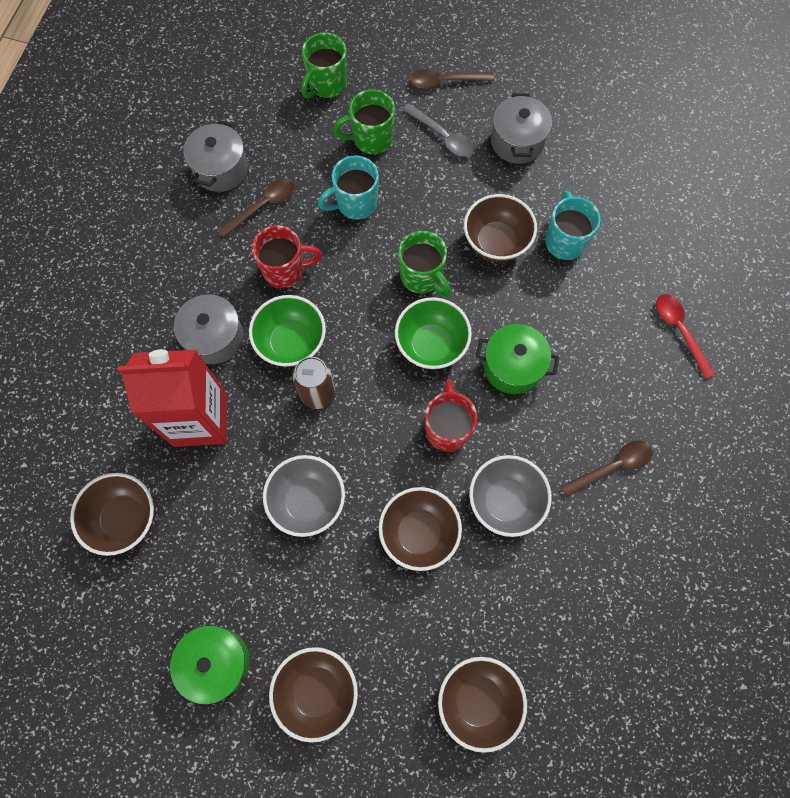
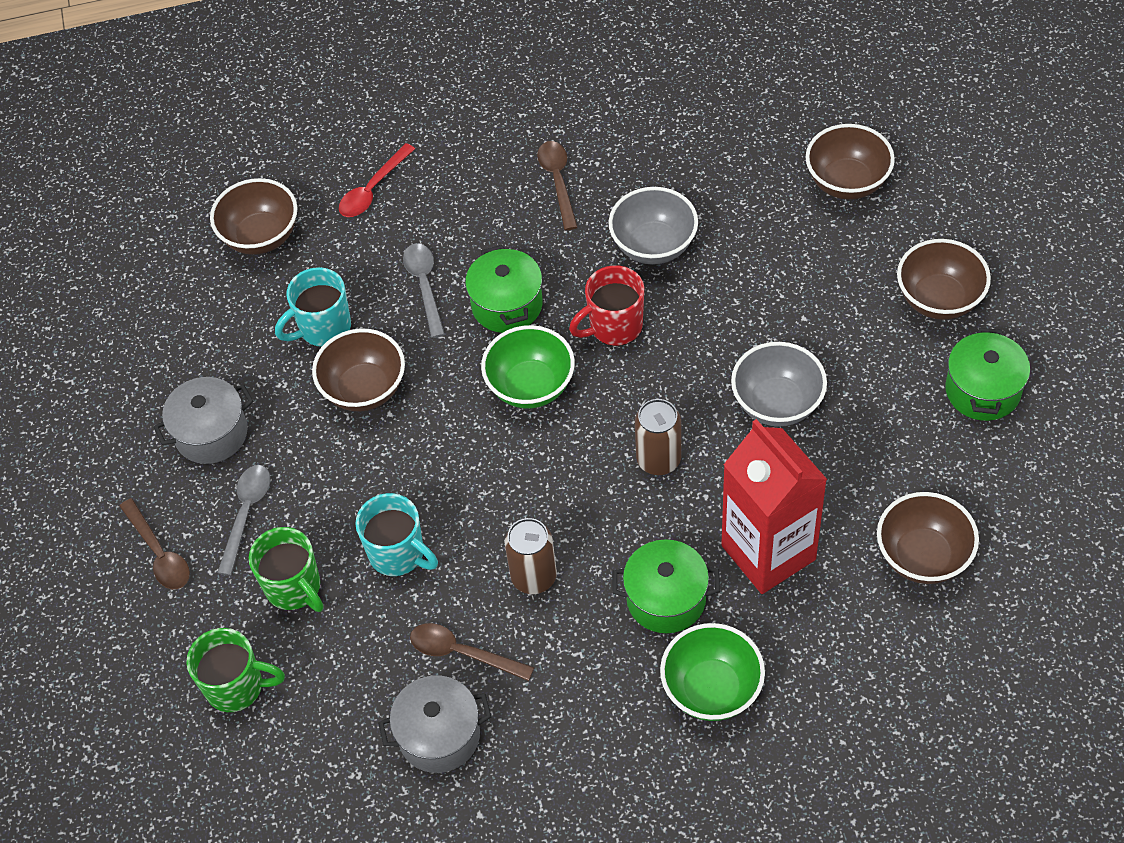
camera: 115 degrees left, 15 degrees down
(214, 337) = (666, 599): grey pot -> green pot
(285, 270) = (533, 577): red mug -> brown can
(291, 342) = (618, 518): green bowl -> green bowl (711, 689)
(419, 533) = (736, 297): brown bowl -> brown bowl (261, 236)
(422, 277) = (454, 436): green mug -> none
(563, 321) = (425, 286): none -> grey spoon
(612, 467) = (558, 182): brown spoon -> brown spoon turned 45 degrees clockwise

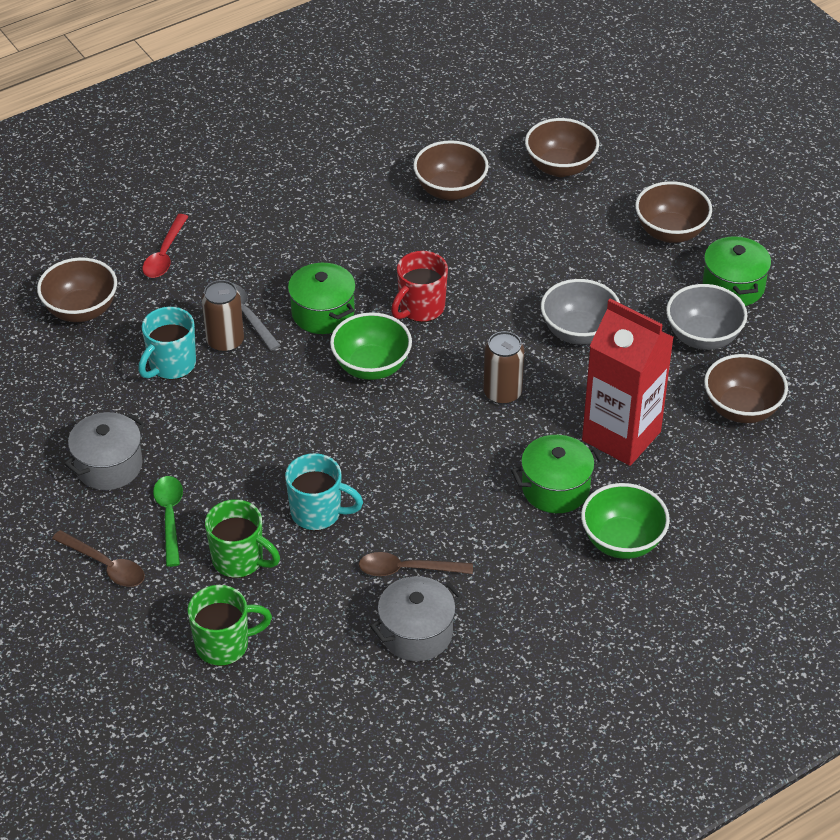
camera: 25 degrees left, 10 degrees down
(246, 514) = (170, 517): grey spoon -> green spoon
(364, 389) = (229, 401): brown bowl -> brown bowl (450, 190)
(533, 577) = (440, 500): brown can -> brown can (225, 341)
(558, 182) = (323, 215): brown spoon -> none
(653, 246) = (425, 244): grey bowl -> grey bowl (703, 337)

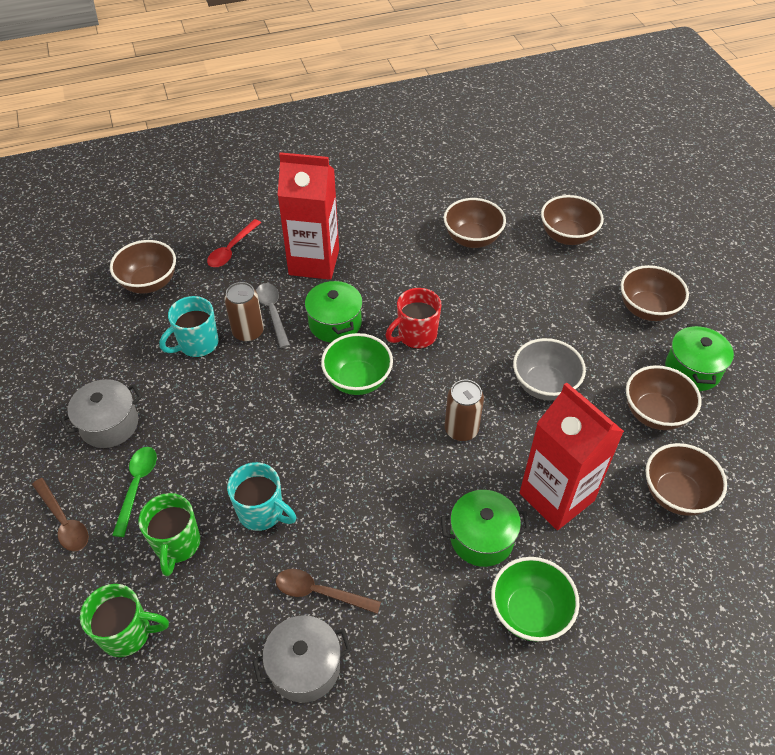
camera: 15 degrees right, 5 degrees up
(239, 560) = (177, 544): green mug -> green mug turned 45 degrees clockwise
(271, 250) = (314, 262): none -> red carton
(703, 337) = (654, 413): grey bowl -> brown bowl

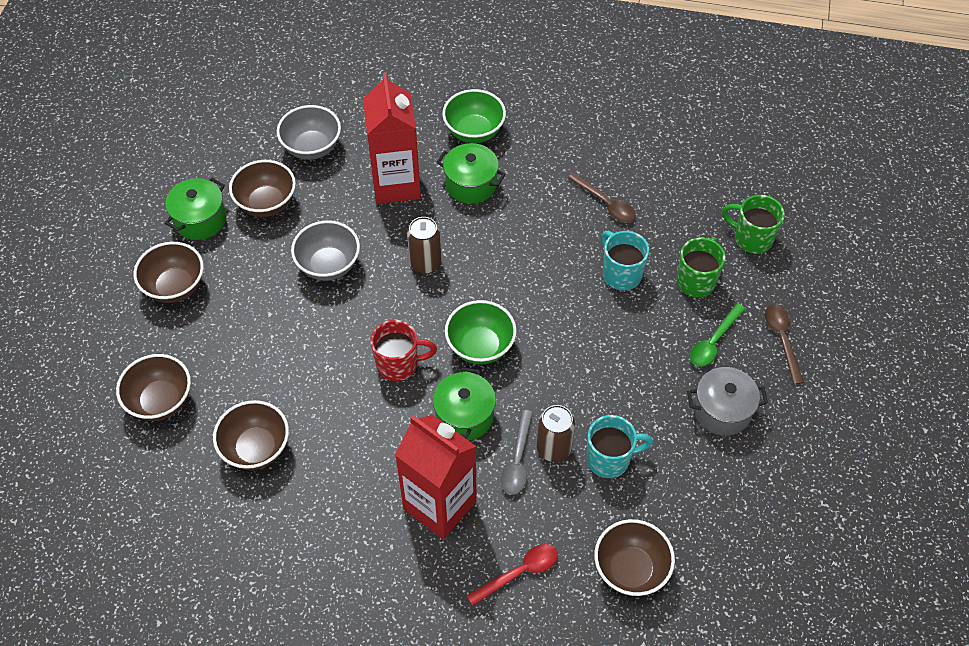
camera: 150 degrees left, 5 degrees up
(305, 667) = (638, 168): grey pot -> none
(676, 494) = (312, 148): brown bowl -> grey bowl

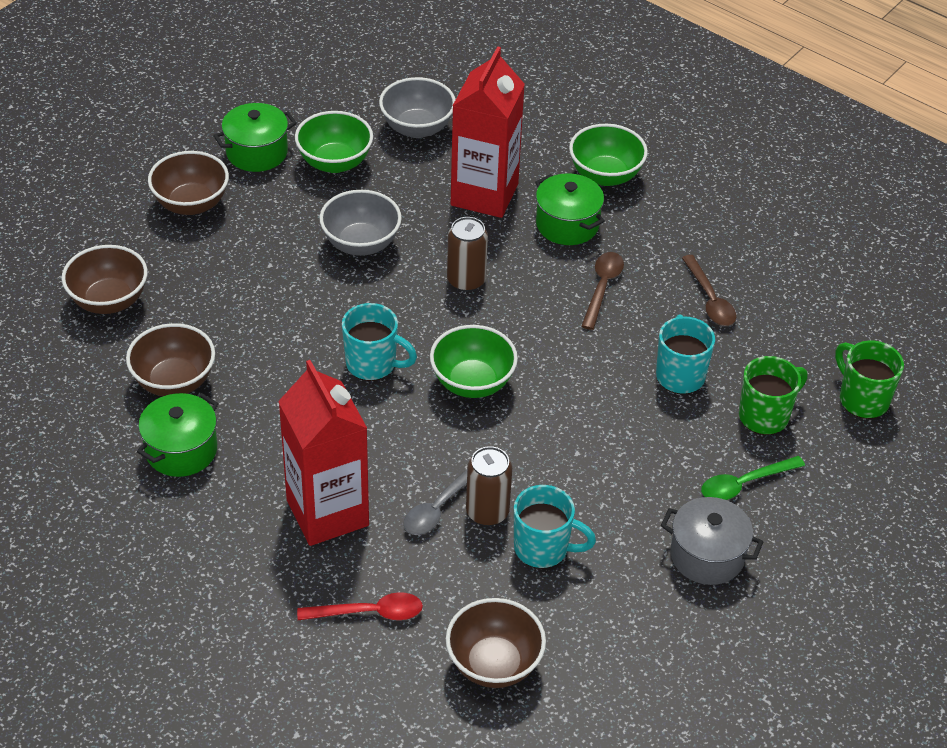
camera: 25 degrees right, 10 degrees down
(266, 203) = (335, 162): brown bowl -> green bowl
(399, 364) = (373, 364): red mug -> turquoise mug
(464, 416) = (410, 441): green pot -> green pot (181, 450)
(782, 340) = (829, 515): brown spoon -> brown spoon (602, 288)

